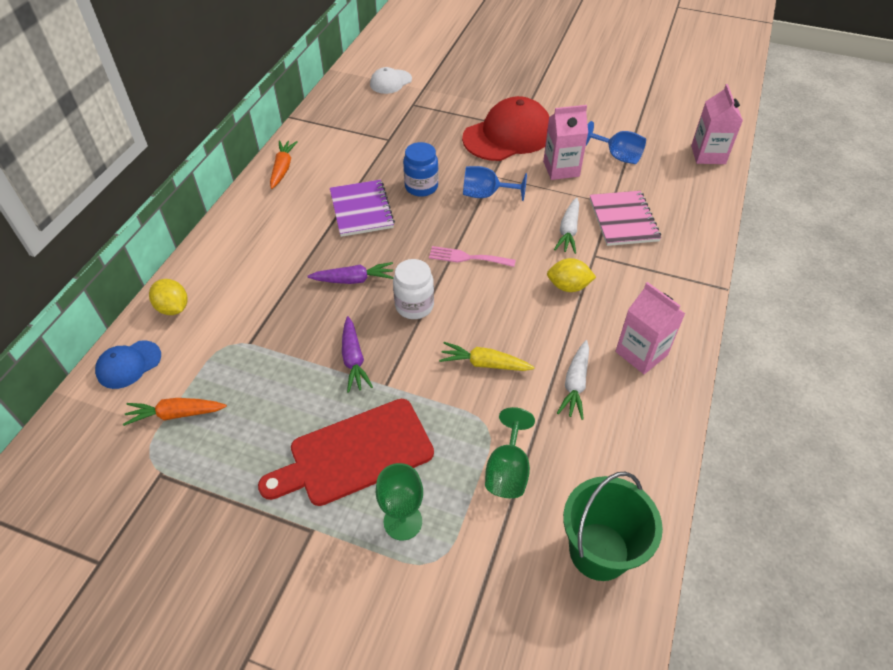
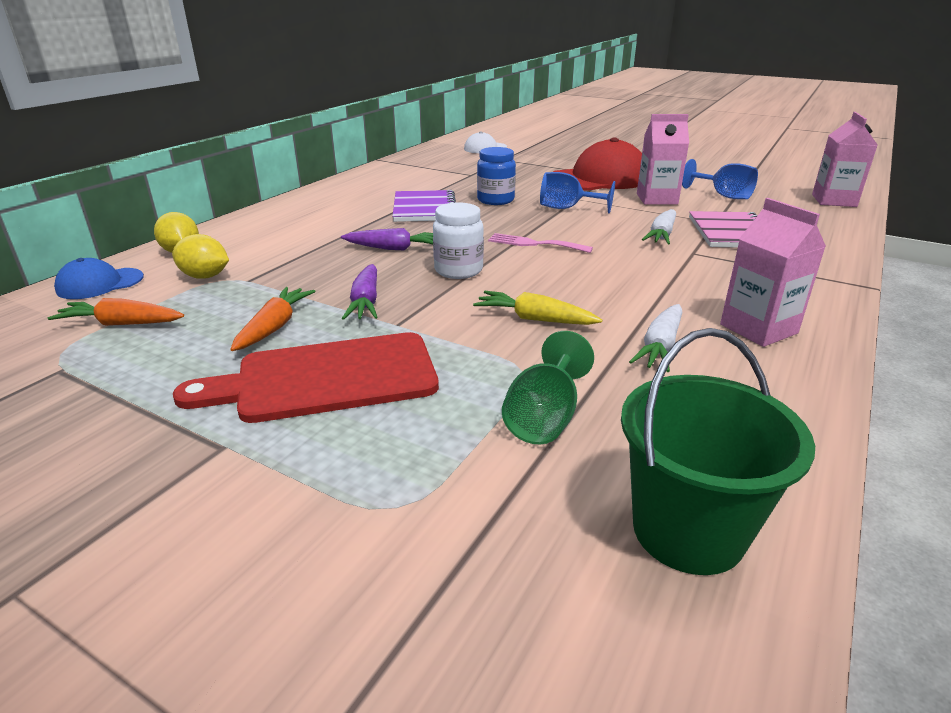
camera: 10 degrees right, 20 degrees down
(283, 168) = (354, 183): orange carrot -> orange carrot (274, 327)
(403, 521) = (363, 453): green goblet -> none
(568, 286) = (657, 271): yellow lemon -> yellow lemon (205, 276)

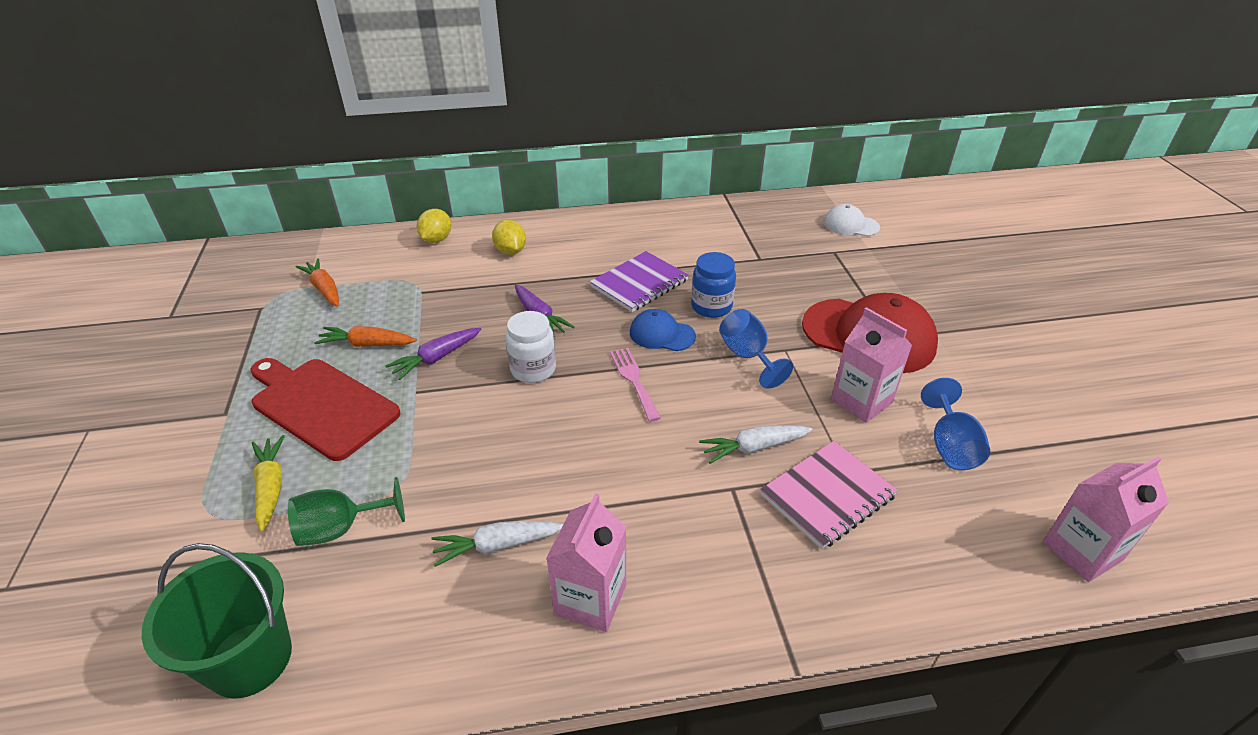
camera: 50 degrees right, 10 degrees up
(100, 284) = (365, 246): blue cap -> blue cap (662, 334)
(205, 276) = (410, 273): yellow lemon -> yellow lemon (510, 251)
(274, 327) = (367, 344): orange carrot -> orange carrot turned 150 degrees counterclockwise
(535, 319) = (484, 453): yellow carrot -> yellow carrot (271, 487)

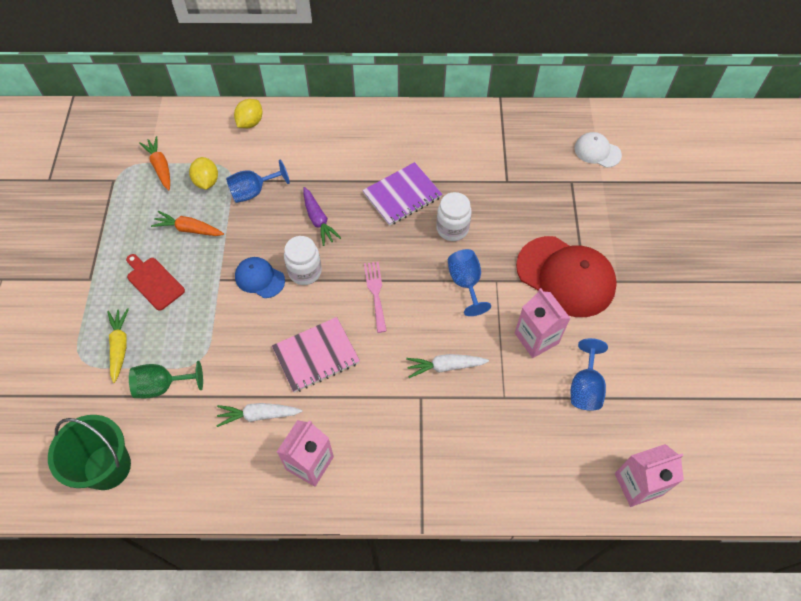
camera: 10 degrees right, 20 degrees up
(321, 405) = (154, 282): red cutting board -> red cutting board, size x0.58
(436, 358) = (237, 250): purple carrot -> none
(450, 299) = (253, 192): none -> blue goblet
(510, 251) = (307, 144): yellow lemon -> yellow lemon (206, 181)
(662, 334) = (407, 251): blue cap -> blue cap (259, 278)
(711, 307) = (452, 229): blue jar -> white jar
(827, 495) = (483, 413): pink notebook -> pink notebook (316, 355)

